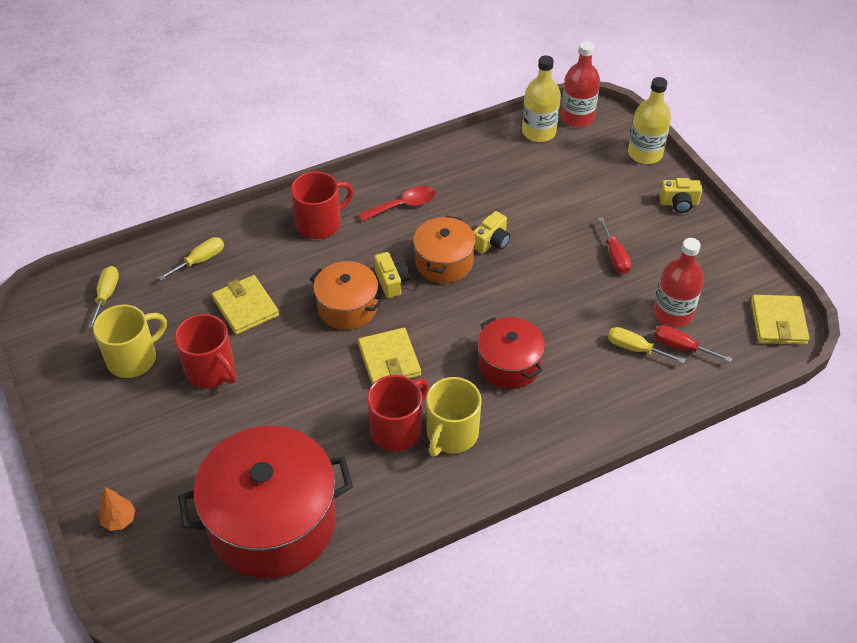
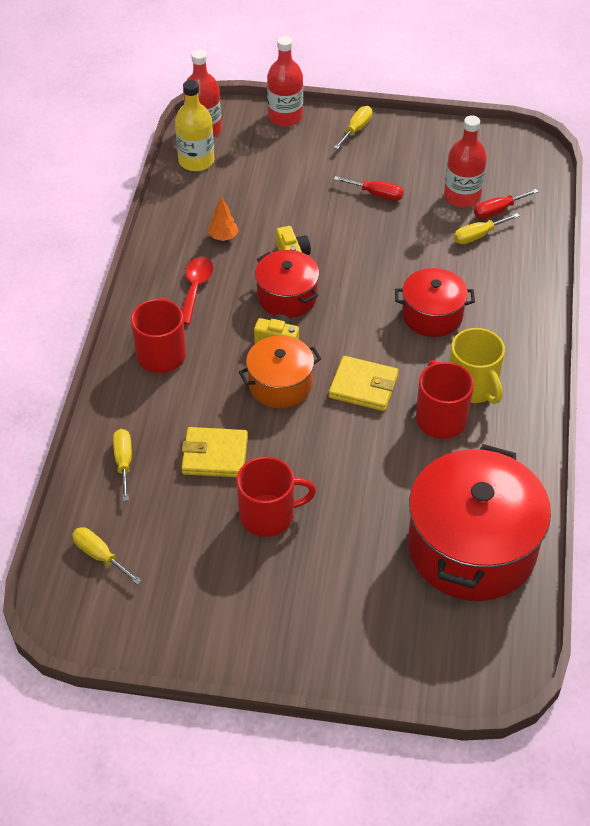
camera: 55 degrees left, 0 degrees up
(119, 520) = (386, 660): orange tree -> orange tree (223, 237)
(133, 358) = (202, 568): yellow mug -> none
(444, 262) = (287, 297): orange pot -> red pot
(645, 153) = (285, 116): yellow bottle -> red bottle
(679, 203) = (356, 129): yellow camera -> yellow screwdriver
(778, 322) = (518, 149): yellow wallet -> none

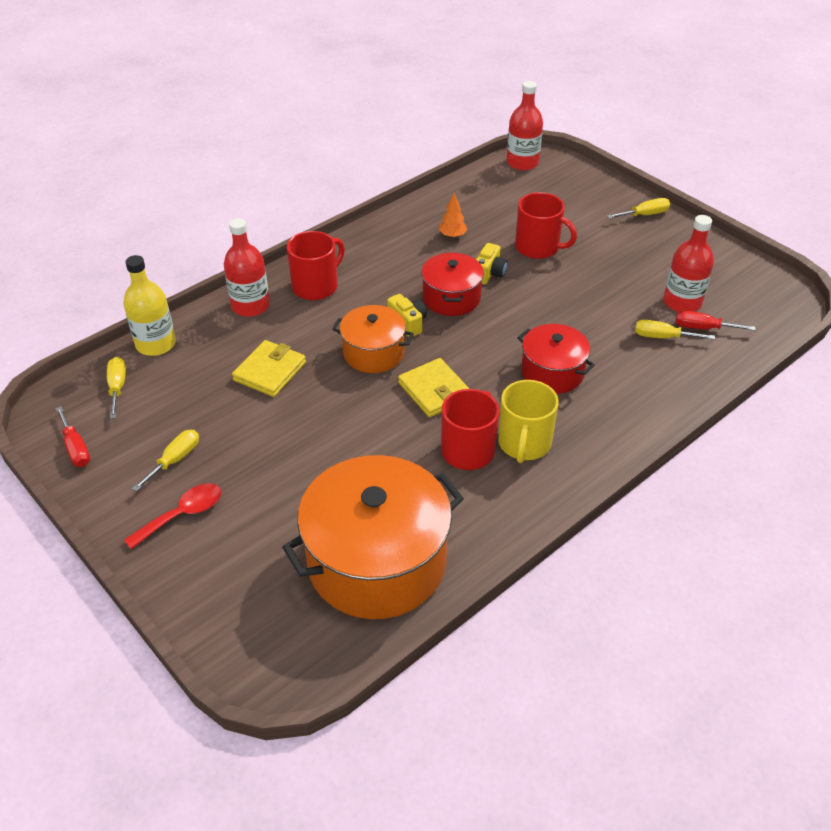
camera: 40 degrees right, 5 degrees down
(124, 462) = (206, 339): yellow screwdriver -> yellow screwdriver (175, 460)
(195, 288) = (392, 258): red spoon -> red spoon (182, 515)
(196, 161) = (493, 179): yellow bottle -> yellow bottle (156, 344)
(215, 455) = (270, 371): yellow wallet -> yellow wallet turned 75 degrees clockwise
(268, 515) = (255, 434): red mug -> red mug (538, 247)
(285, 116) = (596, 181): red bottle -> red bottle (250, 306)
(376, 194) = (608, 266): red screwdriver -> red screwdriver (76, 448)
(471, 547) = (377, 562): red pot -> orange pot

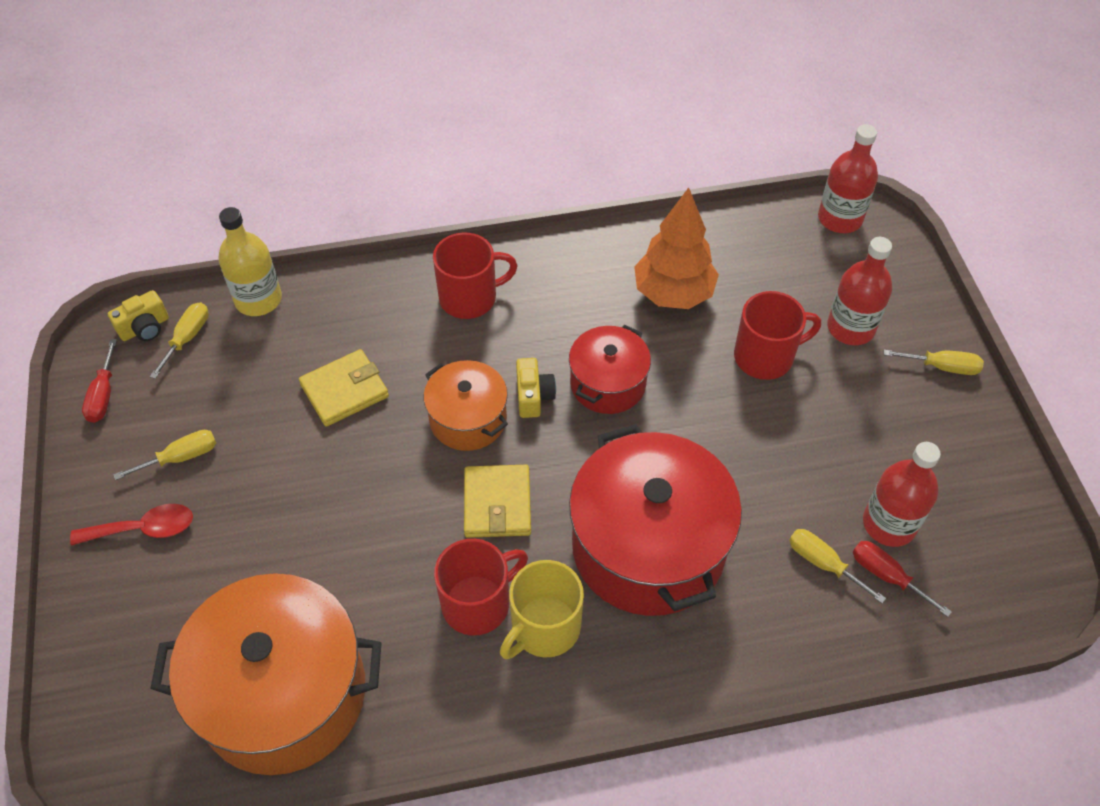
camera: 30 degrees right, 10 degrees up
(250, 306) = (383, 293): red bottle -> red bottle (850, 328)
(452, 236) = (673, 293): orange tree -> orange tree, size x2.20
(489, 273) = (677, 368): yellow camera -> yellow camera (145, 328)
(538, 247) = (765, 356): red mug -> red mug turned 75 degrees counterclockwise
(552, 372) = (648, 547): red pot -> red pot, size x1.84

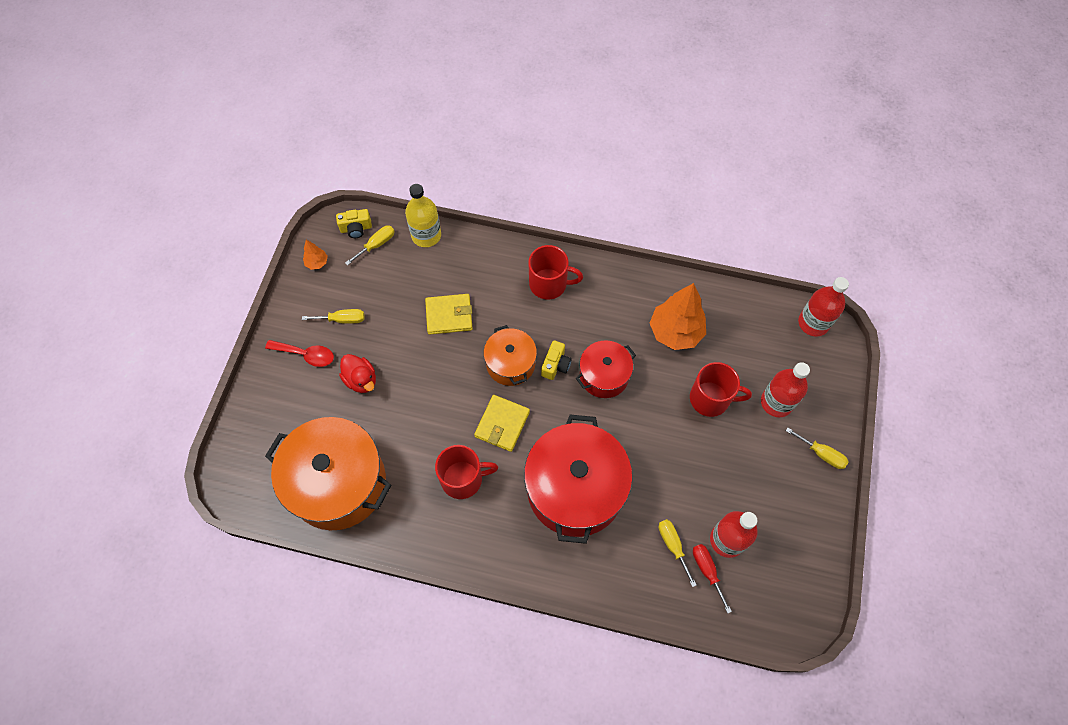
camera: 25 degrees right, 10 degrees up
(103, 395) = (317, 263): red screwdriver -> orange tree
(251, 529) = (361, 380): none -> red duck
(544, 628) = (492, 510): yellow mug -> none

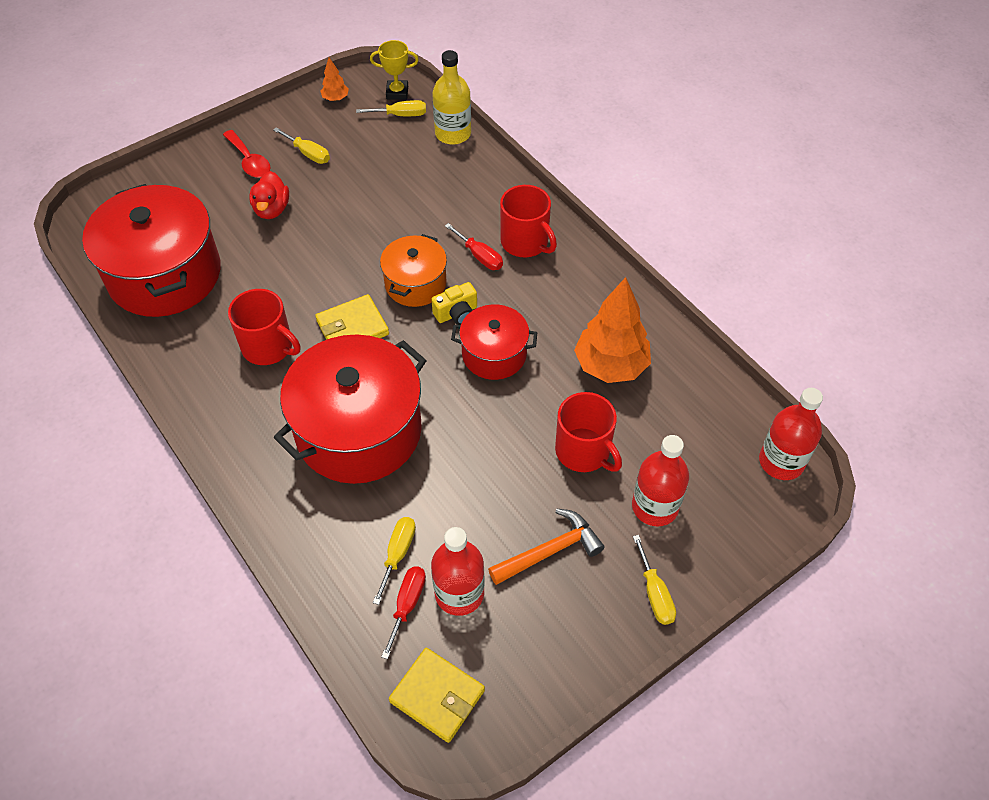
camera: 40 degrees right, 10 degrees down
(338, 483) = (165, 274): orange pot -> red pot
(356, 228) = (397, 92): yellow camera -> yellow trophy
(449, 315) = (403, 209): yellow wallet -> yellow wallet (437, 696)
(531, 314) = (480, 256): none -> red screwdriver
(749, 474) = (550, 551): none -> orange hammer

